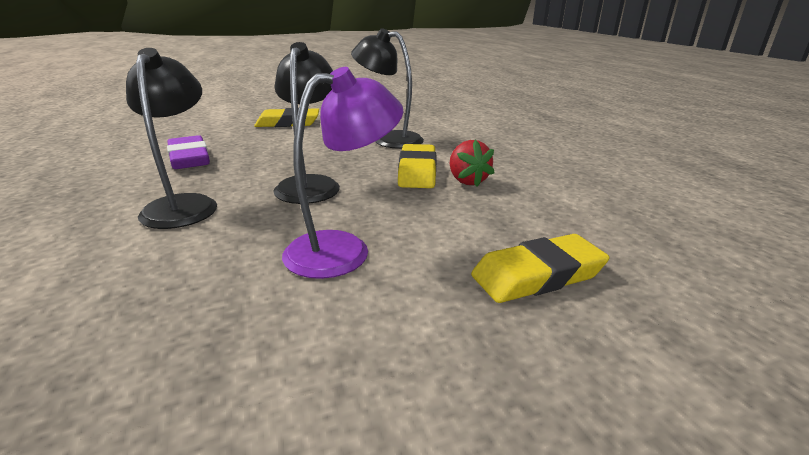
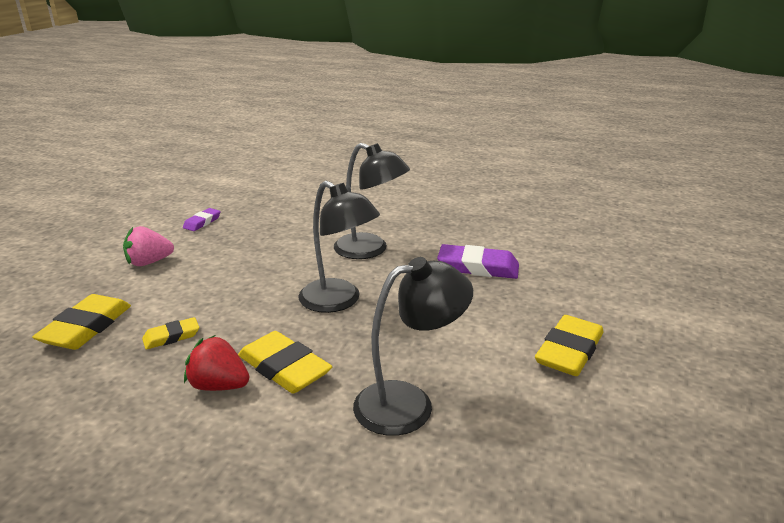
camera: 130 degrees right, 0 degrees up
(155, 406) = (202, 222): none -> purple eraser
(343, 249) = (226, 281): purple lamp -> none
(376, 344) = (149, 262): none -> pink strawberry
(463, 223) = (171, 337): none -> yellow eraser

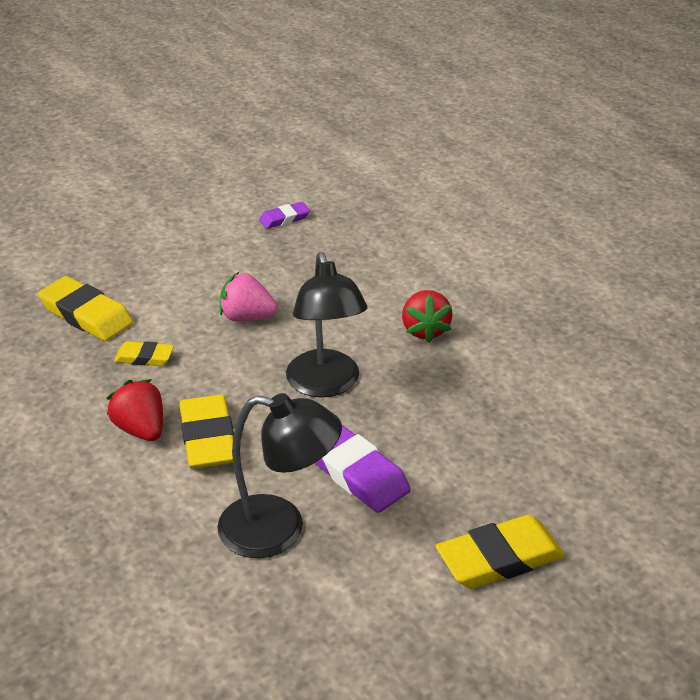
camera: 35 degrees right, 10 degrees up
(86, 327) = (86, 315): yellow eraser -> yellow eraser turned 75 degrees clockwise
(149, 262) = (192, 256): pink strawberry -> pink strawberry (247, 317)
(370, 250) = (425, 330): black lamp -> red strawberry
(478, 267) = (523, 407): purple eraser -> purple eraser (355, 472)

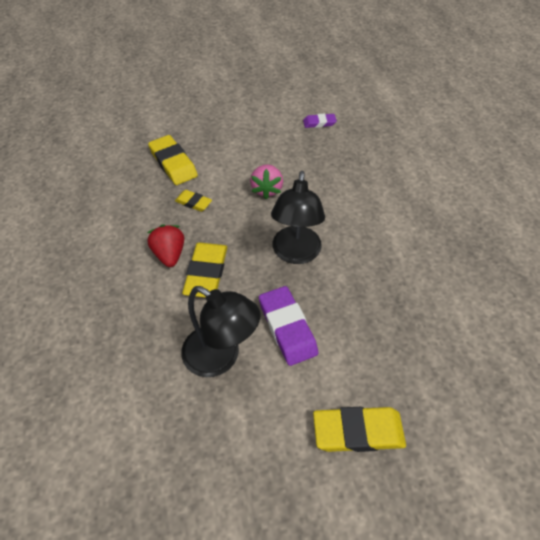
camera: 20 degrees right, 15 degrees up
(247, 317) = (267, 189): pink strawberry -> pink strawberry turned 120 degrees counterclockwise
(425, 330) = (377, 229): red strawberry -> none

